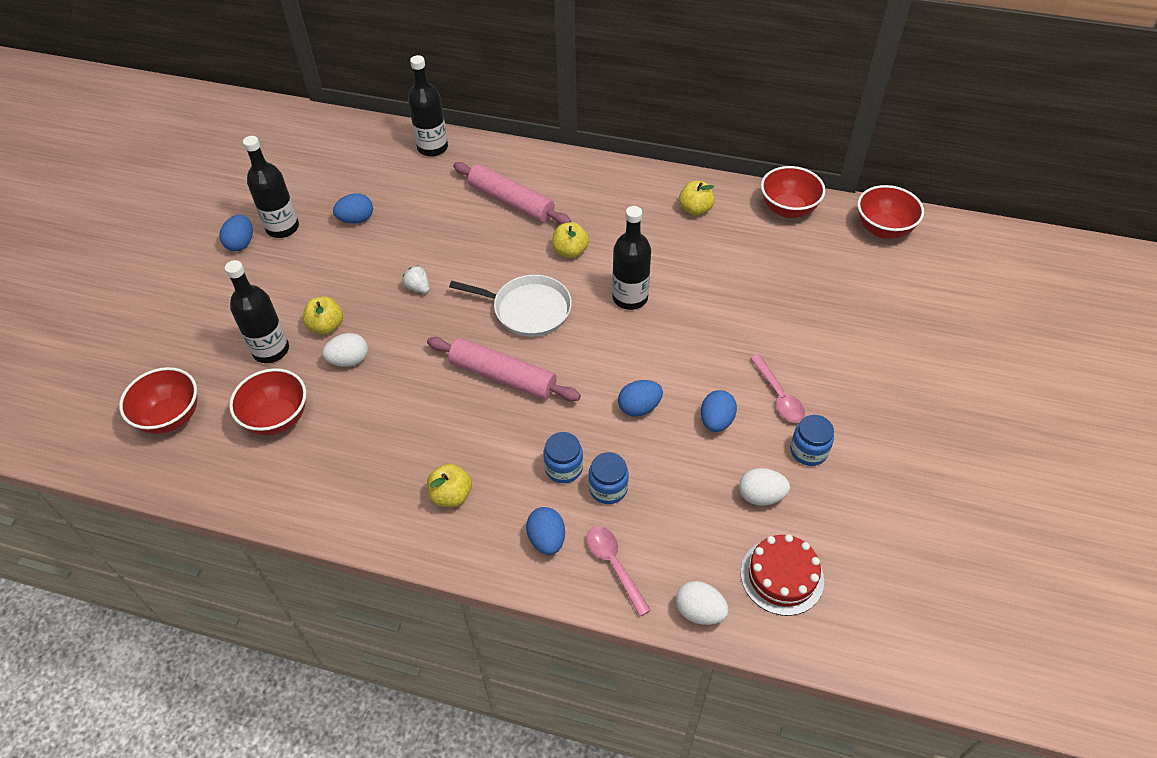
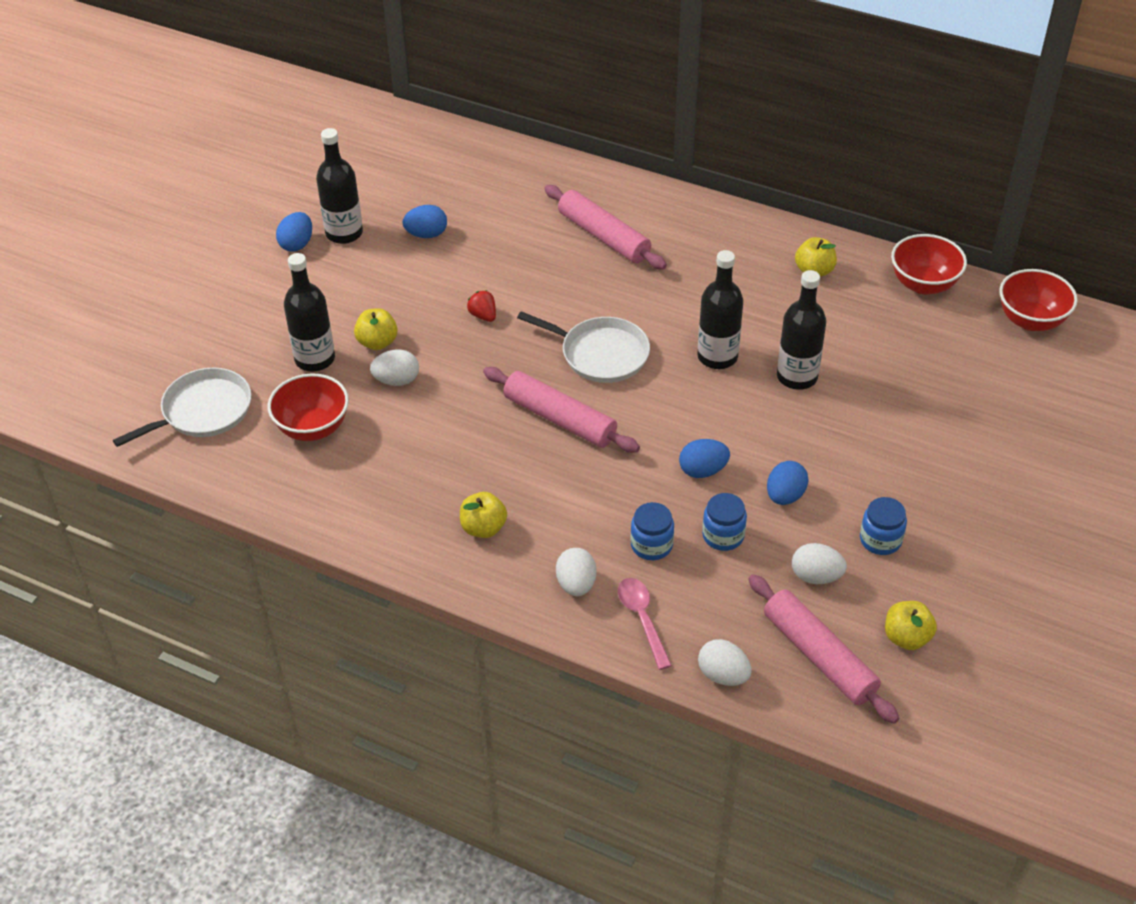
camera: 10 degrees right, 5 degrees down
(171, 417) = (203, 411): red bowl -> white pan
(418, 288) = (483, 315): white strawberry -> red strawberry
(432, 148) = (525, 166): black bottle -> black bottle (797, 377)
(547, 539) = (576, 584): blue egg -> white egg
(563, 468) = (608, 519): blue jar -> blue jar (723, 536)
(570, 251) = (660, 298): yellow apple -> yellow apple (906, 637)
(778, 396) = (861, 480): pink spoon -> none
(782, 576) = (819, 656): red cake -> pink rolling pin

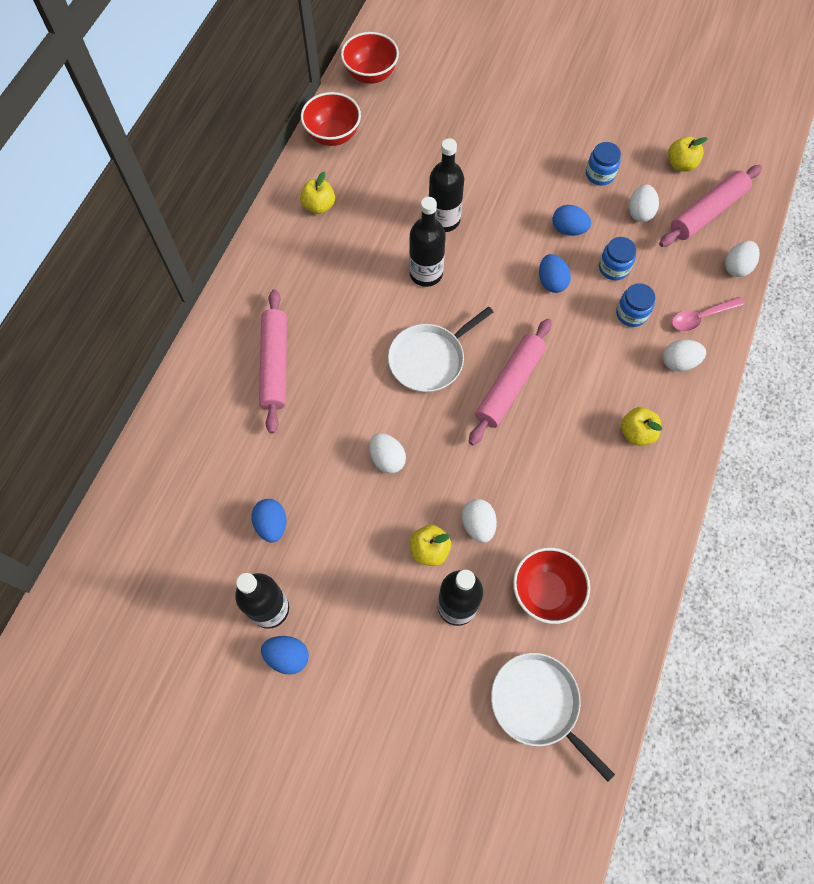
camera: 95 degrees left, 20 degrees up
(483, 315) = (387, 459): red strawberry -> white egg
(600, 354) = (429, 359): white pan -> white pan turned 150 degrees counterclockwise
(604, 236) = (275, 365): pink rolling pin -> pink rolling pin turned 45 degrees counterclockwise

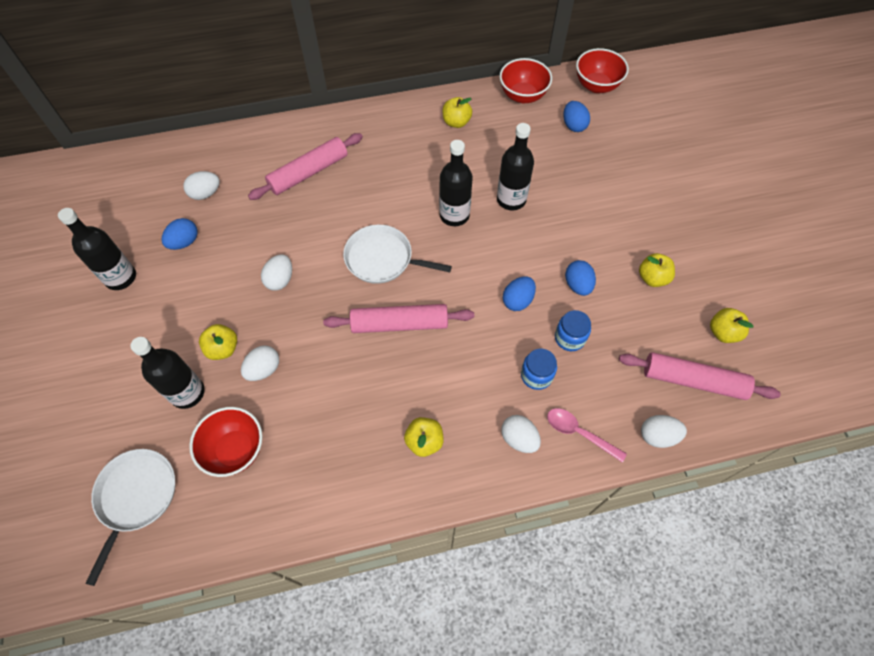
camera: 55 degrees right, 5 degrees down
(287, 656) = (91, 308): blue egg -> blue egg (573, 125)
(600, 174) = (652, 278): blue jar -> yellow apple
(640, 212) = (643, 327): white egg -> white egg (205, 193)

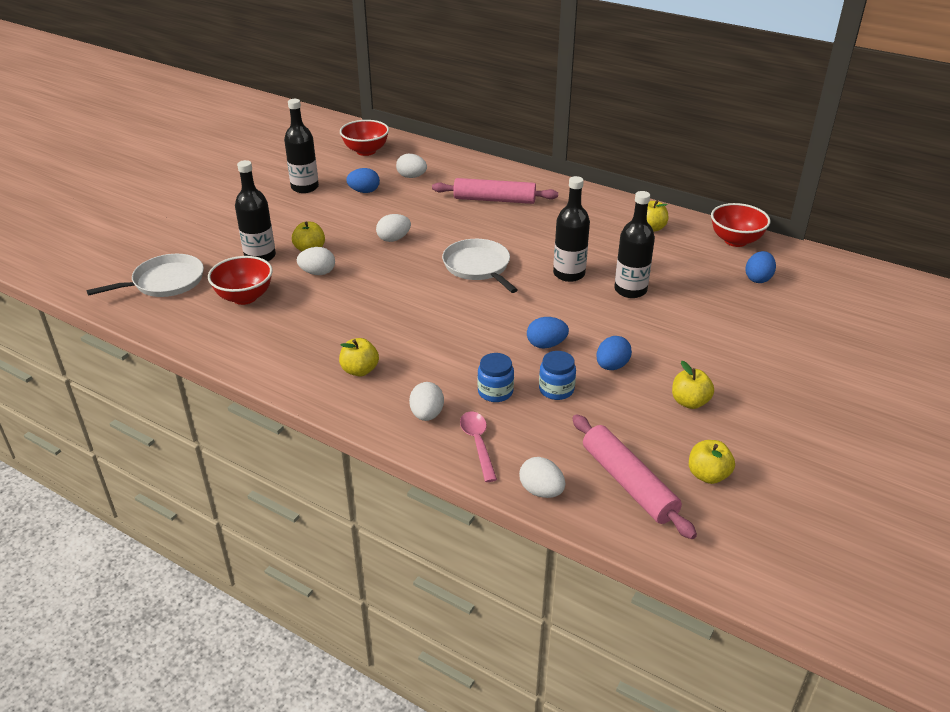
camera: 45 degrees right, 25 degrees down
(399, 323) = (438, 304): pink rolling pin -> none
(596, 86) = (820, 267): red bowl -> red bowl (366, 151)

